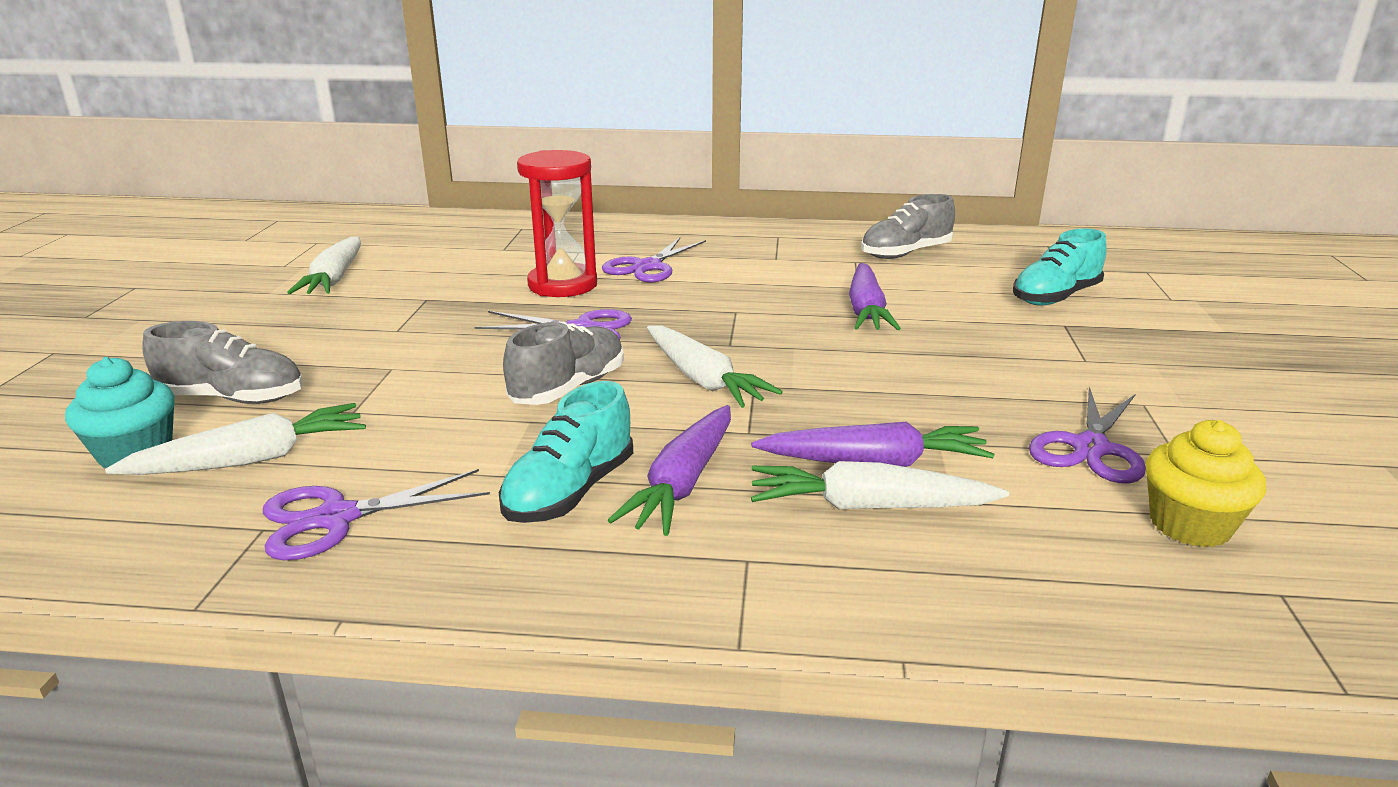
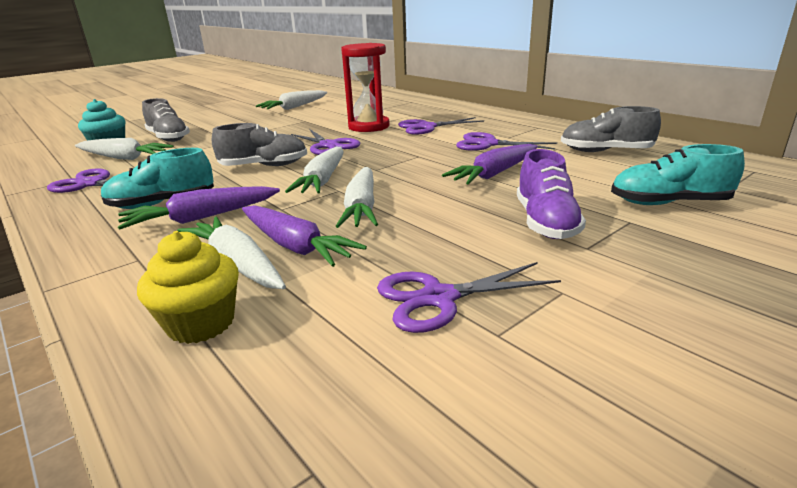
camera: 45 degrees right, 0 degrees up
(776, 273) = (488, 144): none -> purple scissors
(832, 395) = (361, 207): none -> white carrot
(1015, 348) = (545, 222): none -> purple shoe
(1190, 525) = (377, 381): yellow cupcake -> yellow cupcake (201, 323)

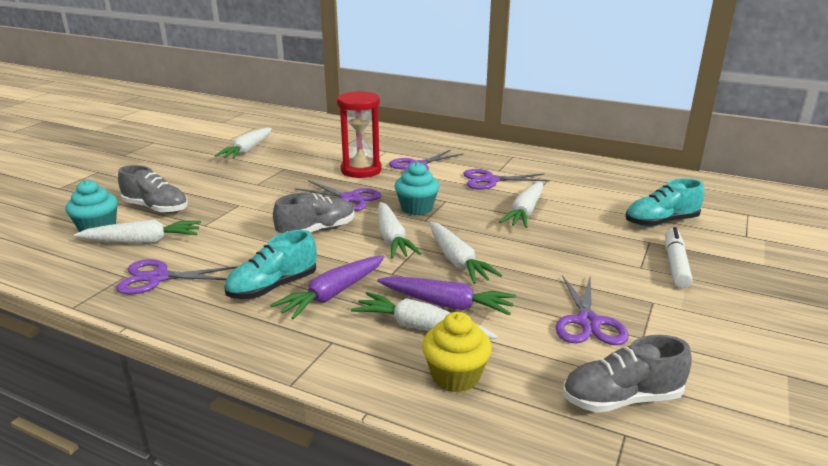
camera: 25 degrees left, 0 degrees up
(381, 159) = (416, 208): none -> turquoise cupcake
(439, 298) = (587, 322): purple scissors -> purple scissors turned 45 degrees counterclockwise
(495, 174) = (525, 212): purple carrot -> white carrot
(545, 222) = (599, 251): purple shoe -> none
(605, 151) = (585, 178): grey shoe -> grey shoe (621, 399)
(645, 252) = (675, 264): none -> white marker

